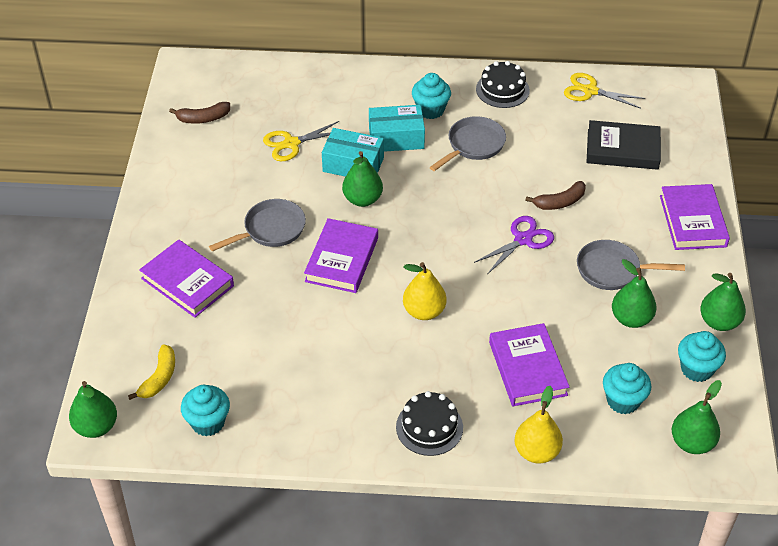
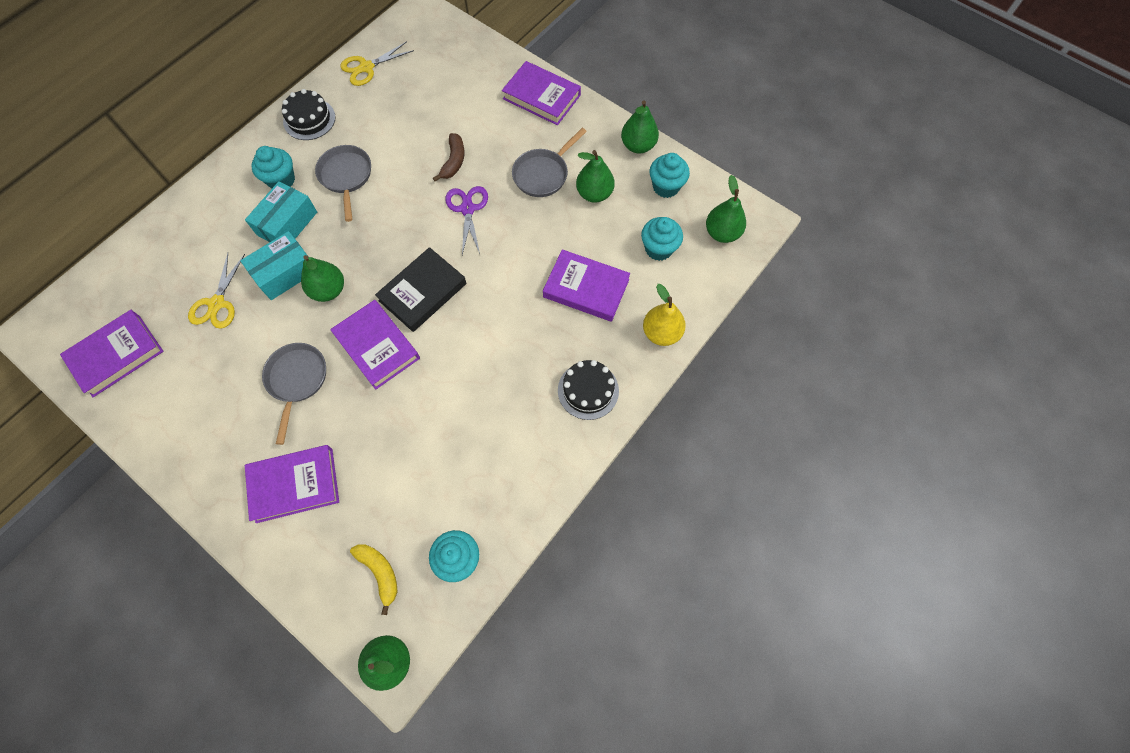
camera: 55 degrees left, 20 degrees up
(203, 118) = (116, 355): brown banana -> purple book
(424, 311) = (478, 321): yellow pear -> none
(622, 149) = (440, 89): black book -> black book (422, 292)

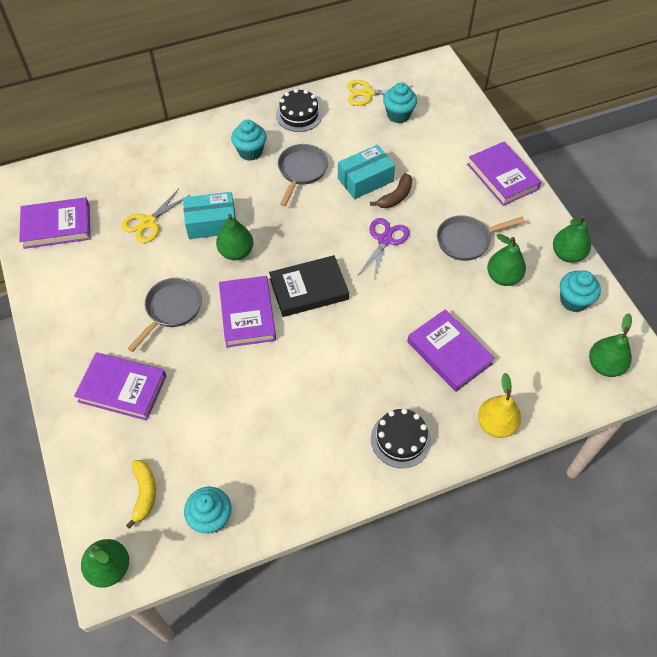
camera: 30 degrees right, 10 degrees down
(287, 223) = (235, 186): turquoise box -> turquoise box (365, 180)
(658, 249) = (535, 351): turquoise cupcake -> turquoise cupcake (398, 115)

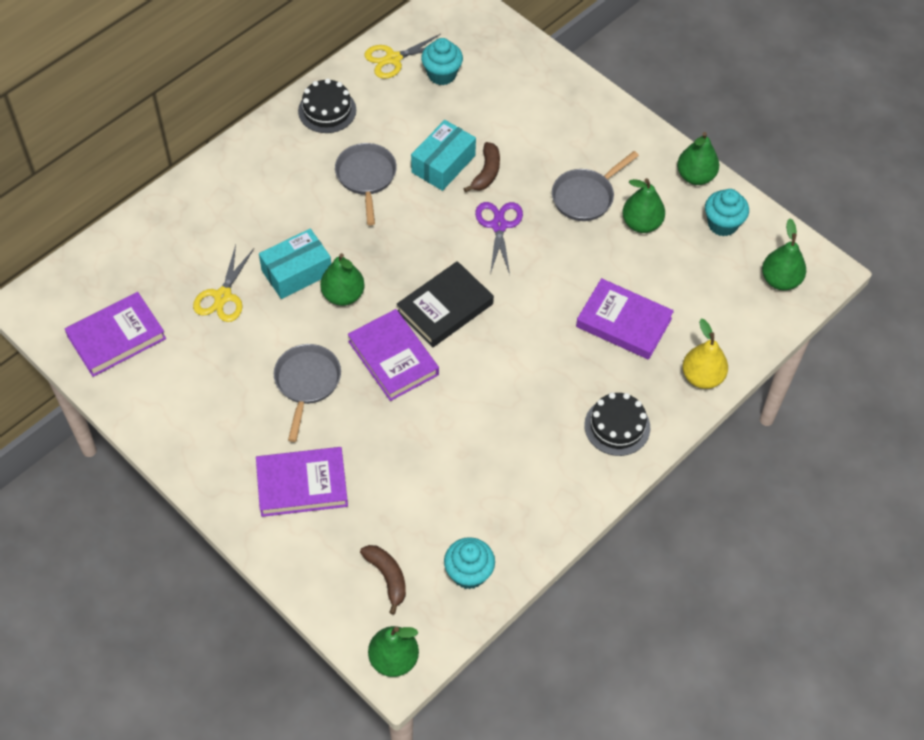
camera: 25 degrees left, 0 degrees up
(144, 493) = (387, 577): yellow banana -> brown banana
(250, 152) = (294, 174): turquoise cupcake -> none
(502, 177) = (590, 111): purple book -> none

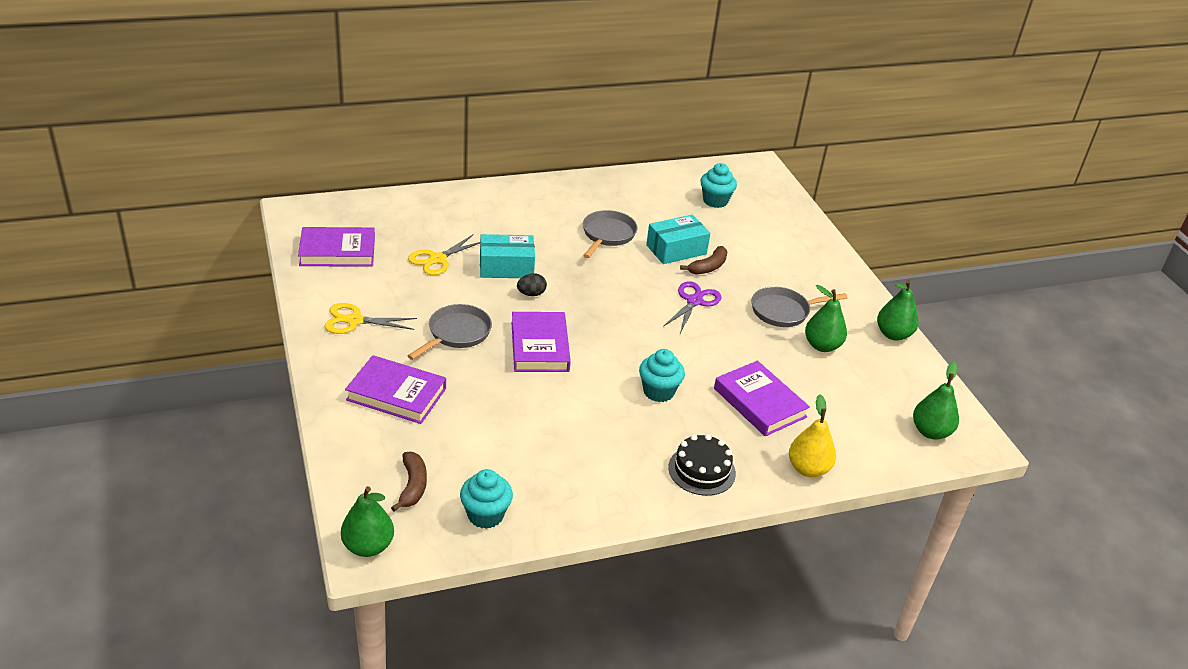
camera: 25 degrees right, 20 degrees down
(327, 110) = (608, 189): black cake -> none
(343, 295) = (531, 294): green pear -> black egg
(393, 59) = (683, 180): yellow scissors -> yellow scissors (354, 321)
(445, 308) = (608, 333): black book -> none
(722, 224) = (898, 374): turquoise cupcake -> turquoise cupcake (658, 391)

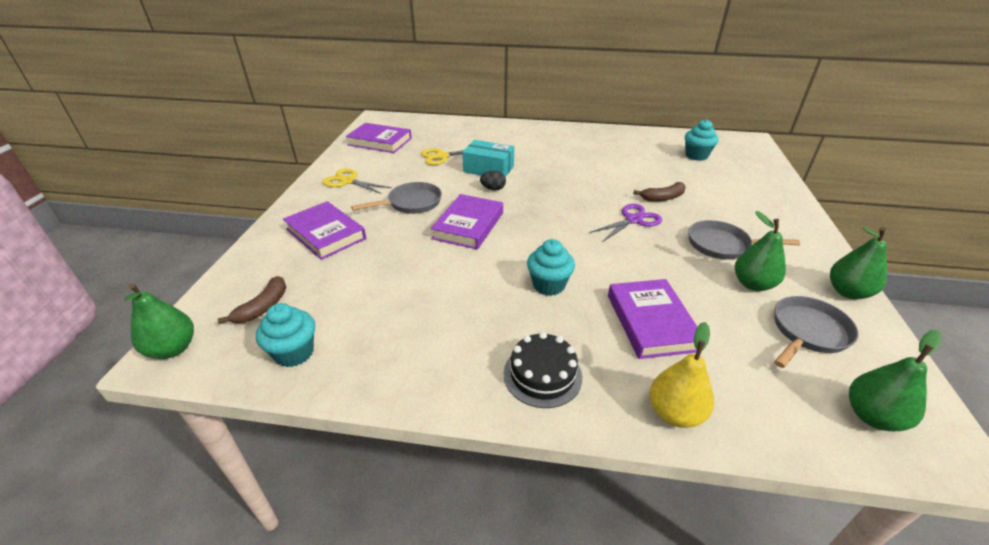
camera: 30 degrees right, 0 degrees up
(607, 235) = (586, 163): grey pan -> grey pan (807, 332)
(676, 249) = (640, 181): turquoise box -> none

